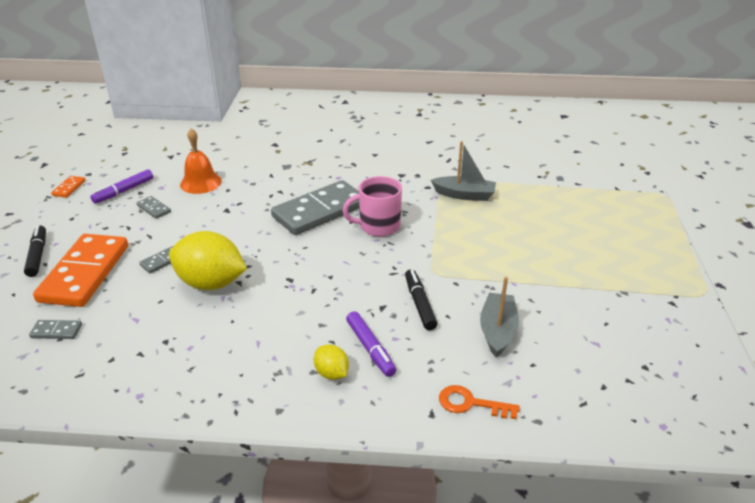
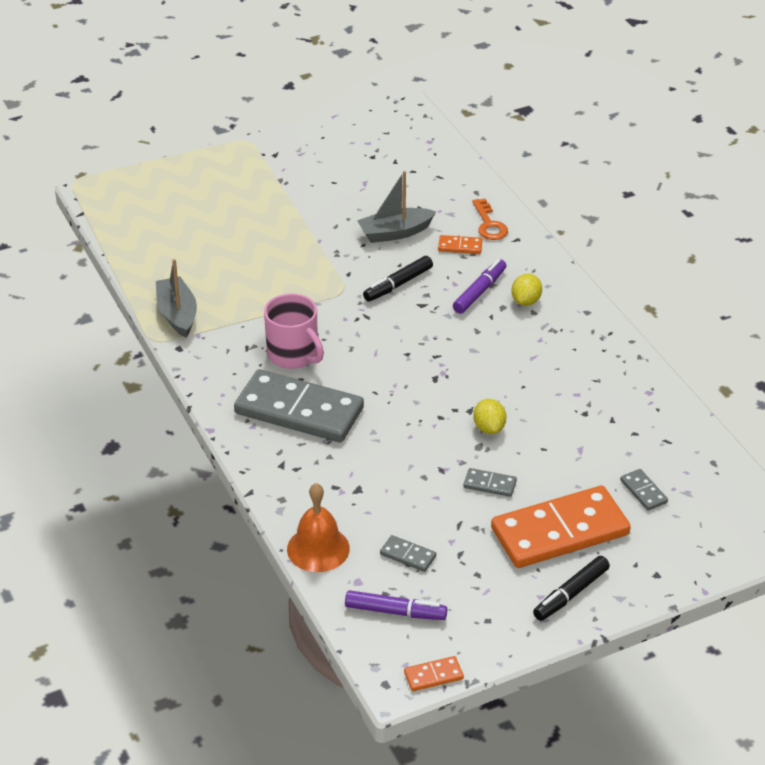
camera: 120 degrees left, 5 degrees up
(154, 209) = (408, 555): grey domino -> grey domino turned 75 degrees counterclockwise
(211, 283) = (489, 428): yellow lemon -> yellow lemon, size x0.49
(447, 365) = (460, 246): none -> orange domino

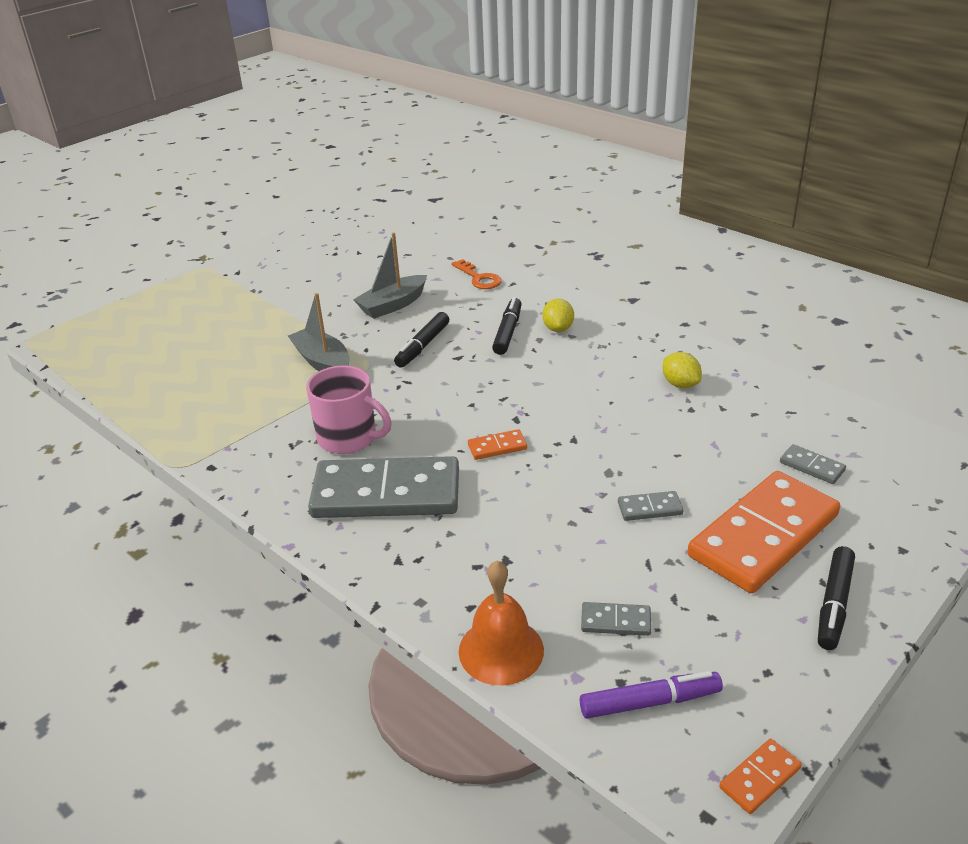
camera: 20 degrees left, 5 degrees down
(177, 314) = (194, 433): grey boat -> grey boat (322, 362)
(460, 246) = (463, 301): orange domino -> orange domino (497, 447)
(479, 291) = (508, 332): purple marker -> black marker
(489, 428) = (606, 451): yellow lemon -> yellow lemon (680, 384)

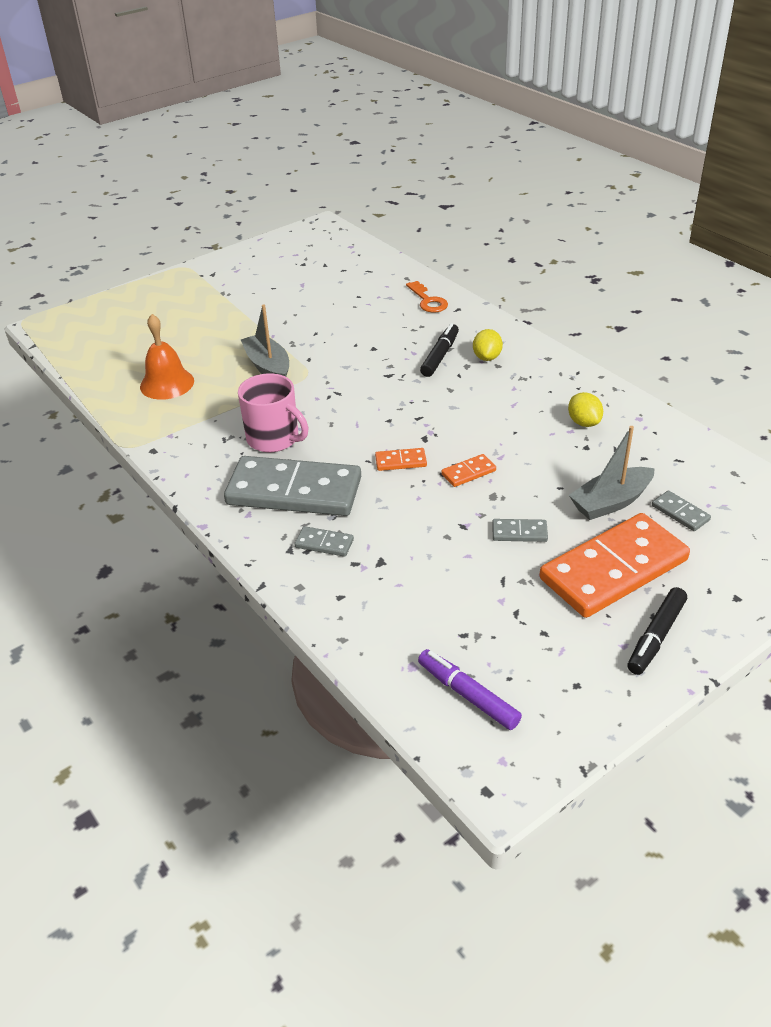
camera: 10 degrees right, 5 degrees up
(392, 305) = (343, 319): grey boat -> grey boat (610, 502)
(423, 346) = (360, 361): black marker -> none
(501, 650) = (355, 635): orange bell -> orange bell (167, 383)
(615, 621) = (459, 625): grey domino -> grey domino (324, 543)
(650, 702) = (467, 695): purple marker -> purple marker turned 135 degrees counterclockwise
(759, 778) = (540, 768): orange domino -> orange domino (468, 472)

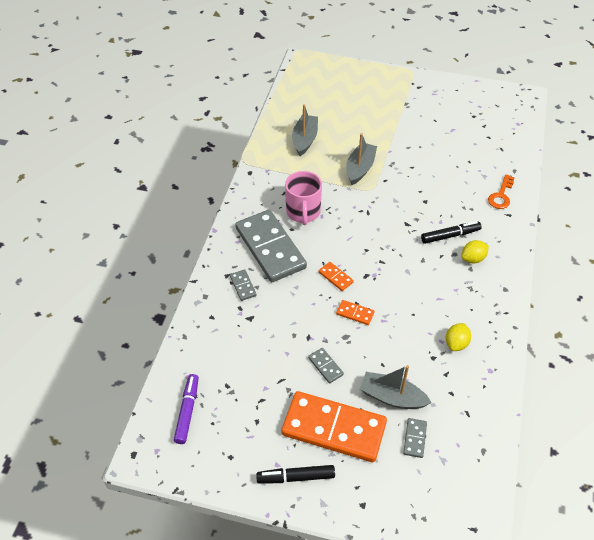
camera: 50 degrees right, 10 degrees up
(167, 383) = (305, 139): orange bell -> grey boat

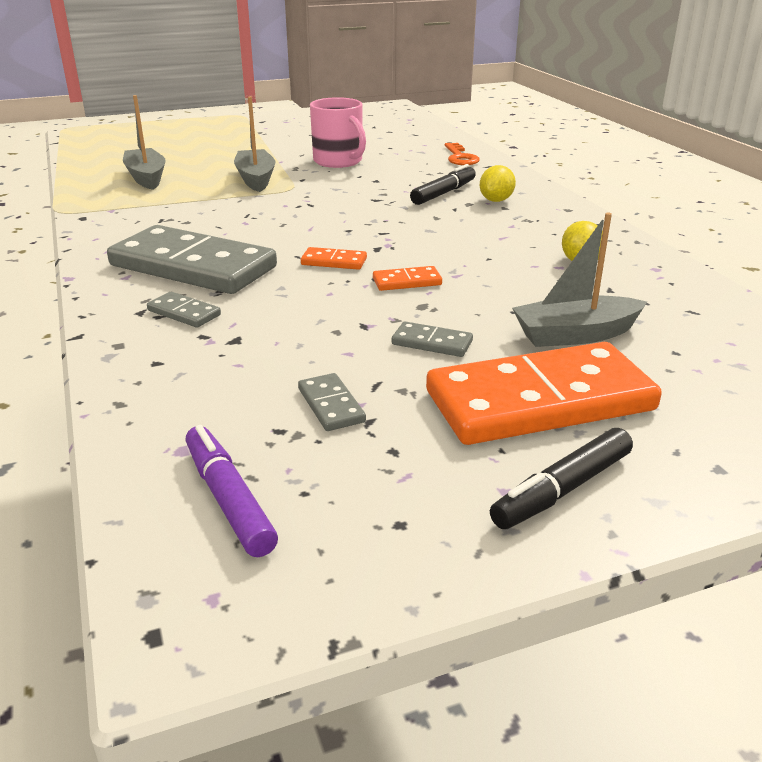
camera: 35 degrees left, 20 degrees down
(303, 212) = (212, 226): pink mug -> pink mug (338, 161)
(415, 438) = (670, 360): grey domino -> grey domino (331, 405)

